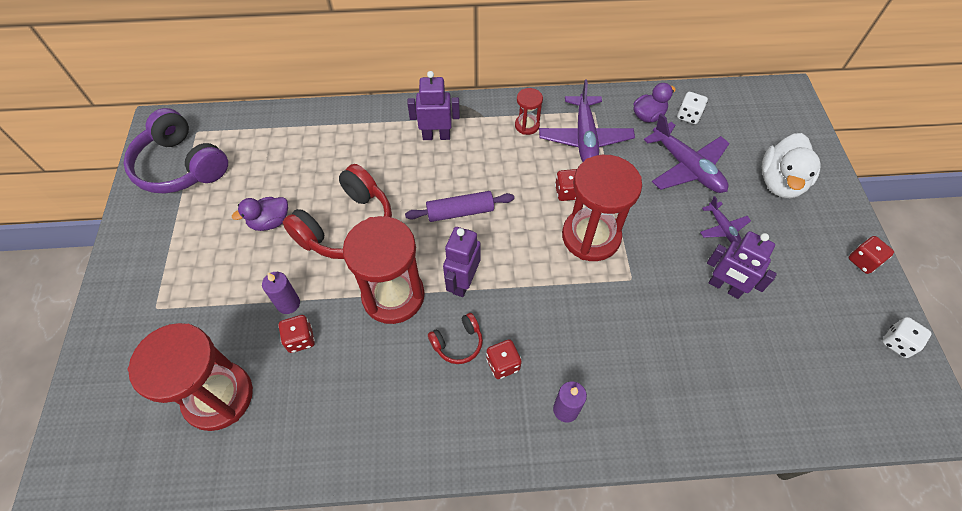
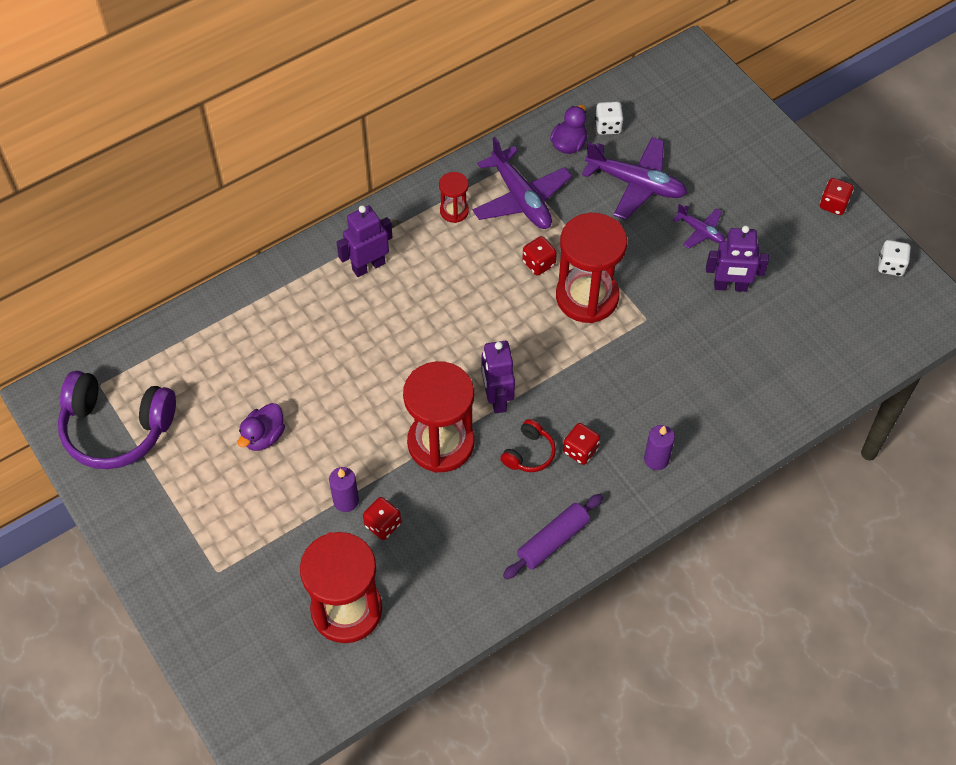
camera: 30 degrees left, 0 degrees up
(347, 226) = (346, 402): red headphones -> none
(460, 212) = (448, 333): purple rolling pin -> purple rolling pin (553, 541)
(780, 182) = (728, 159): white duck -> none

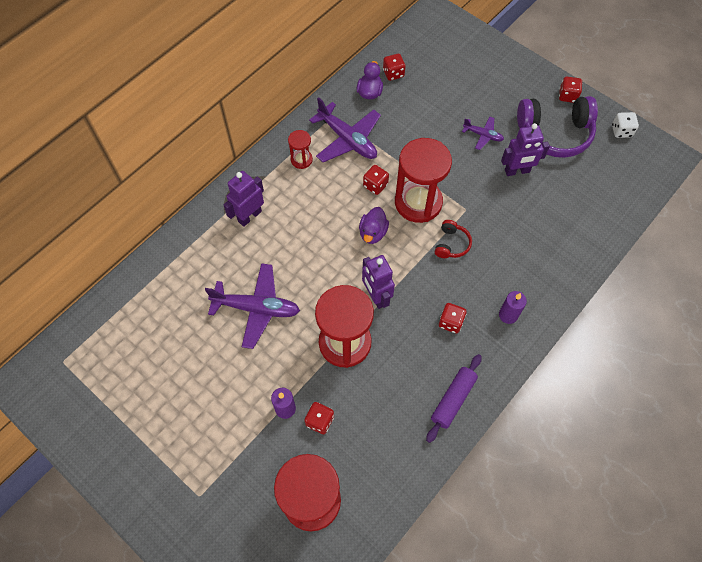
camera: 15 degrees left, 5 degrees up
(116, 429) = (85, 395): purple headphones -> purple headphones (554, 134)
(264, 436) = (206, 372): purple duck -> purple duck (373, 233)
(529, 453) = (413, 334): red headphones -> red headphones (451, 244)
(608, 126) = (393, 73): white dice -> red dice
(636, 184) = (426, 111): purple plane -> purple plane (256, 308)

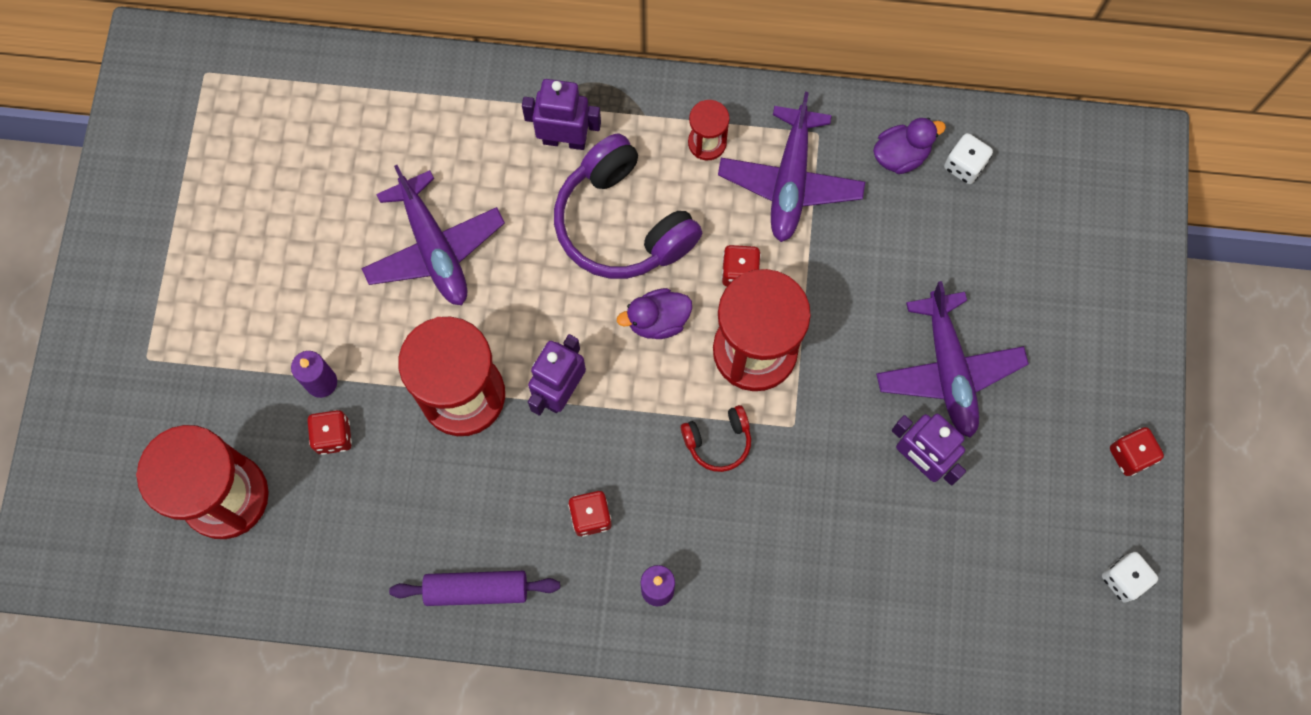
camera: 55 degrees right, 10 degrees up
(393, 73) = (964, 166): red dice -> white dice
(483, 135) = (948, 370): purple plane -> purple plane, size x1.89
(554, 134) = (1036, 477): purple headphones -> purple headphones (622, 223)

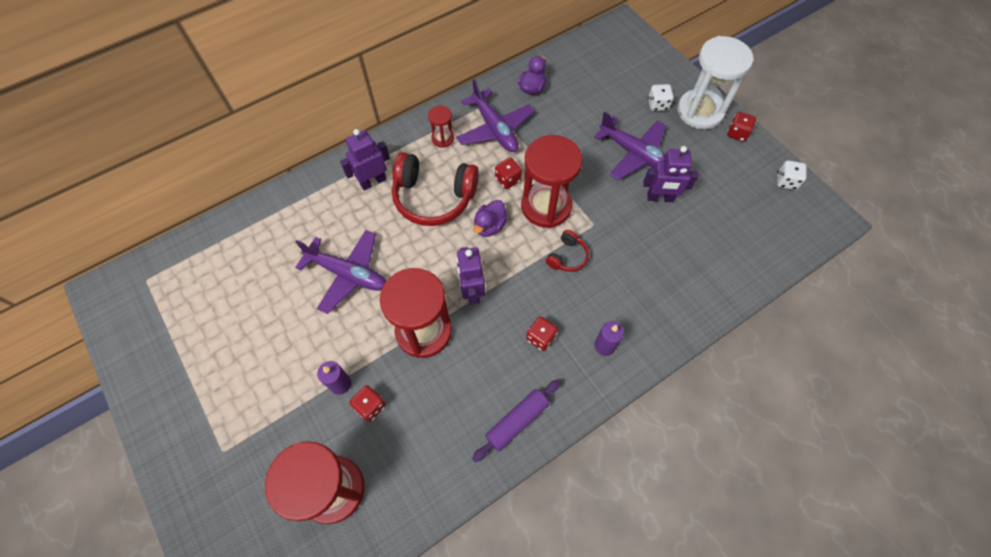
camera: 40 degrees left, 10 degrees down
(622, 223) = (434, 197): purple headphones -> red headphones
(964, 166) = (561, 75): white dice -> white dice (657, 105)
(1111, 379) = (700, 111): none -> white hourglass

